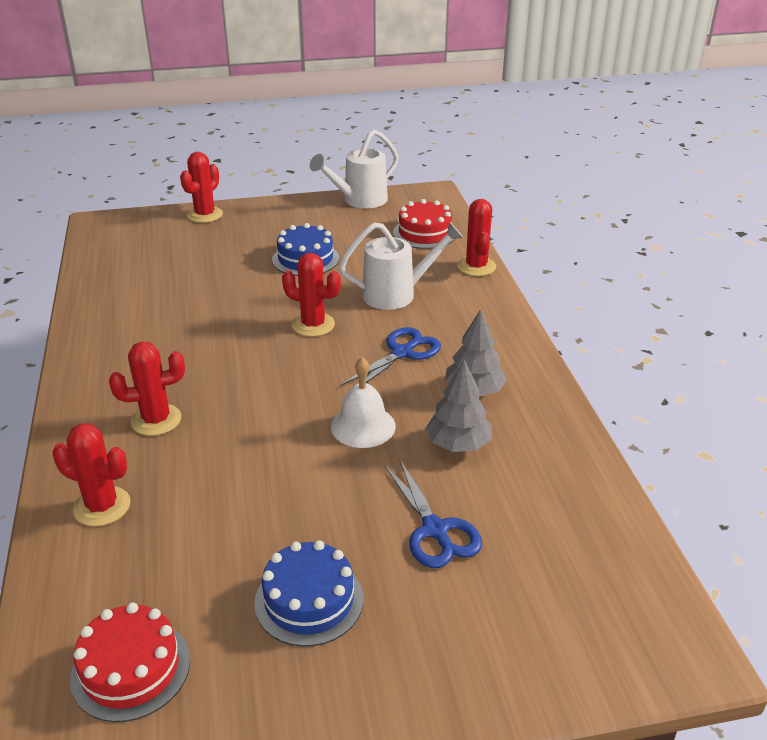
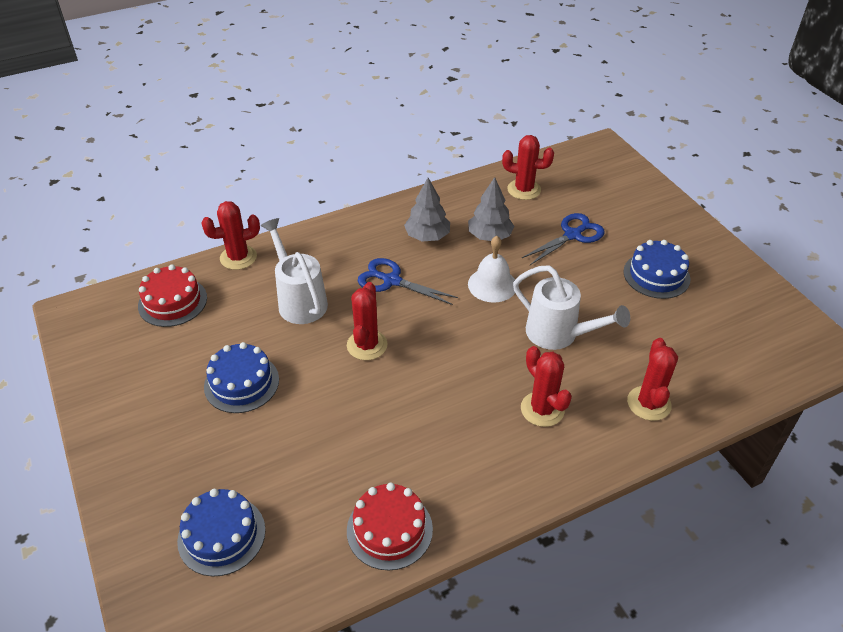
camera: 105 degrees left, 10 degrees up
(131, 669) = (750, 335): red cake -> red cake (389, 529)
(164, 243) = (221, 535): none -> blue cake
(205, 215) = (134, 519): red cactus -> red cactus (524, 190)
(359, 200) = (91, 370): white watering can -> white watering can (558, 334)

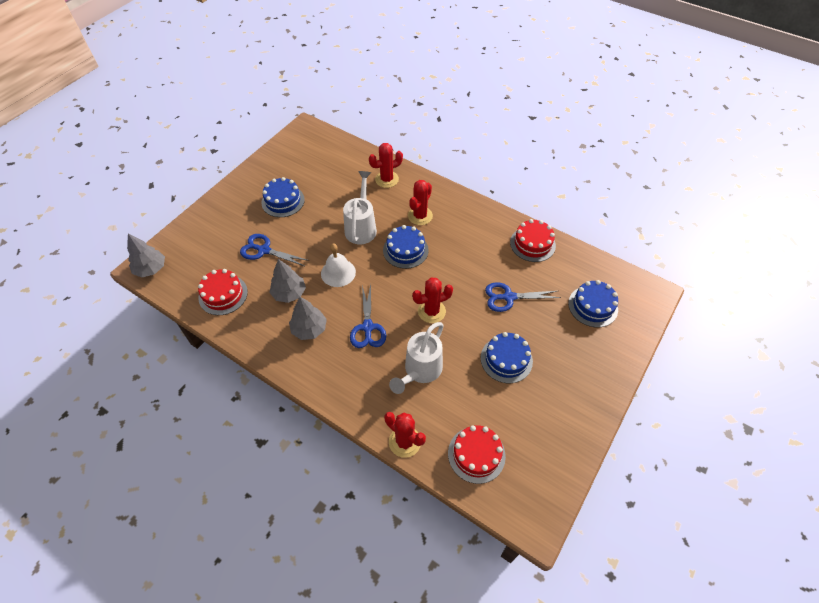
camera: 120 degrees left, 10 degrees up
(321, 437) = (508, 297): none -> blue scissors
(485, 363) = (405, 250): none -> blue cake
(524, 190) = (223, 295): red cactus -> red cake
(597, 151) = (151, 269): none -> grey tree

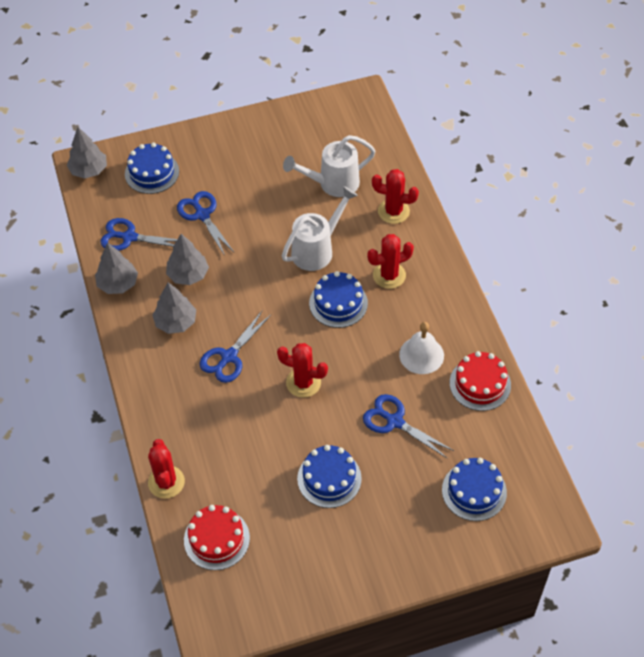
camera: 40 degrees right, 0 degrees up
(223, 295) = (129, 237): red cake -> blue scissors
(242, 330) = (118, 284): none -> grey tree
(283, 201) = (265, 172): blue cake -> blue cake (152, 172)
(338, 272) = (251, 283): white bell -> white bell (421, 355)
(420, 371) = (238, 431): white watering can -> white watering can (333, 183)

